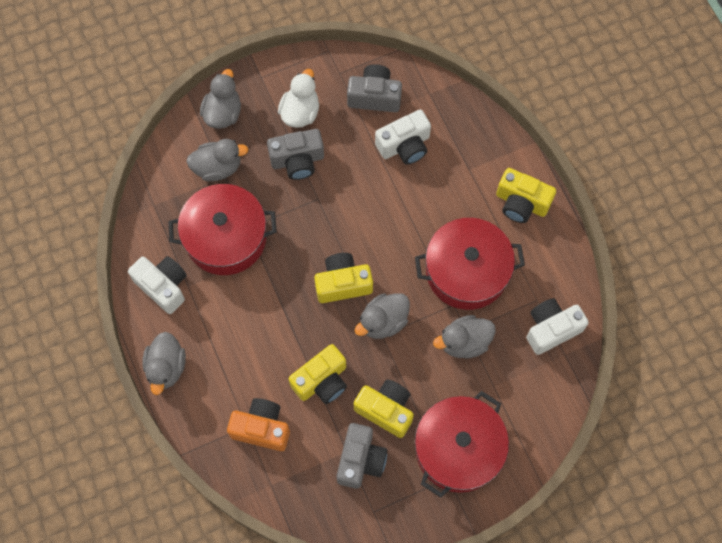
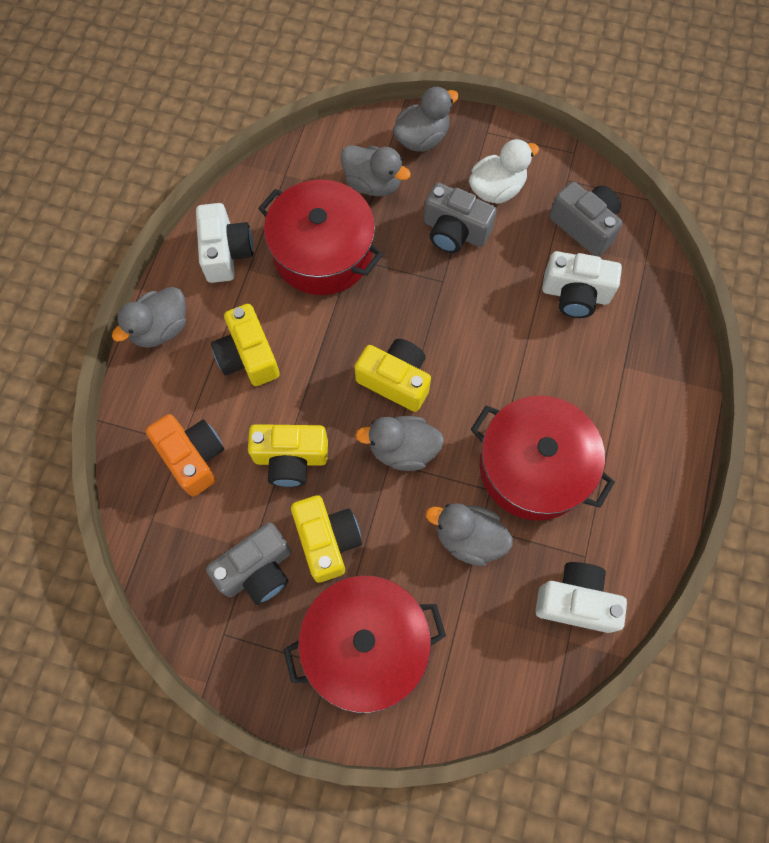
camera: 40 degrees right, 0 degrees up
(521, 203) = (653, 442): yellow camera -> yellow camera (248, 356)

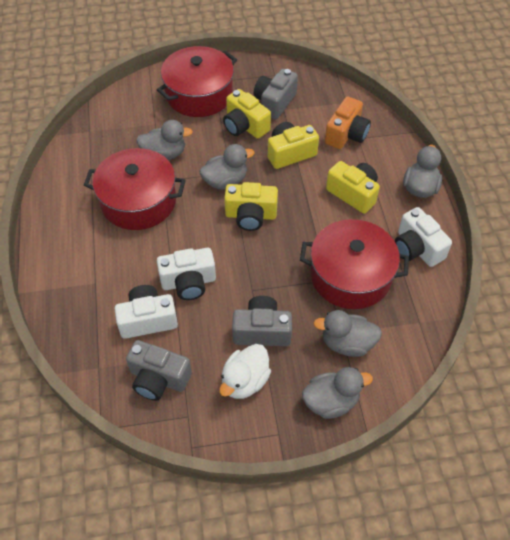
camera: 155 degrees right, 15 degrees down
(193, 457) = (346, 134): orange camera -> orange camera turned 90 degrees counterclockwise
(422, 139) = (331, 401): grey duck -> grey duck turned 135 degrees counterclockwise
(575, 601) = (90, 148): white camera -> white camera (188, 282)

